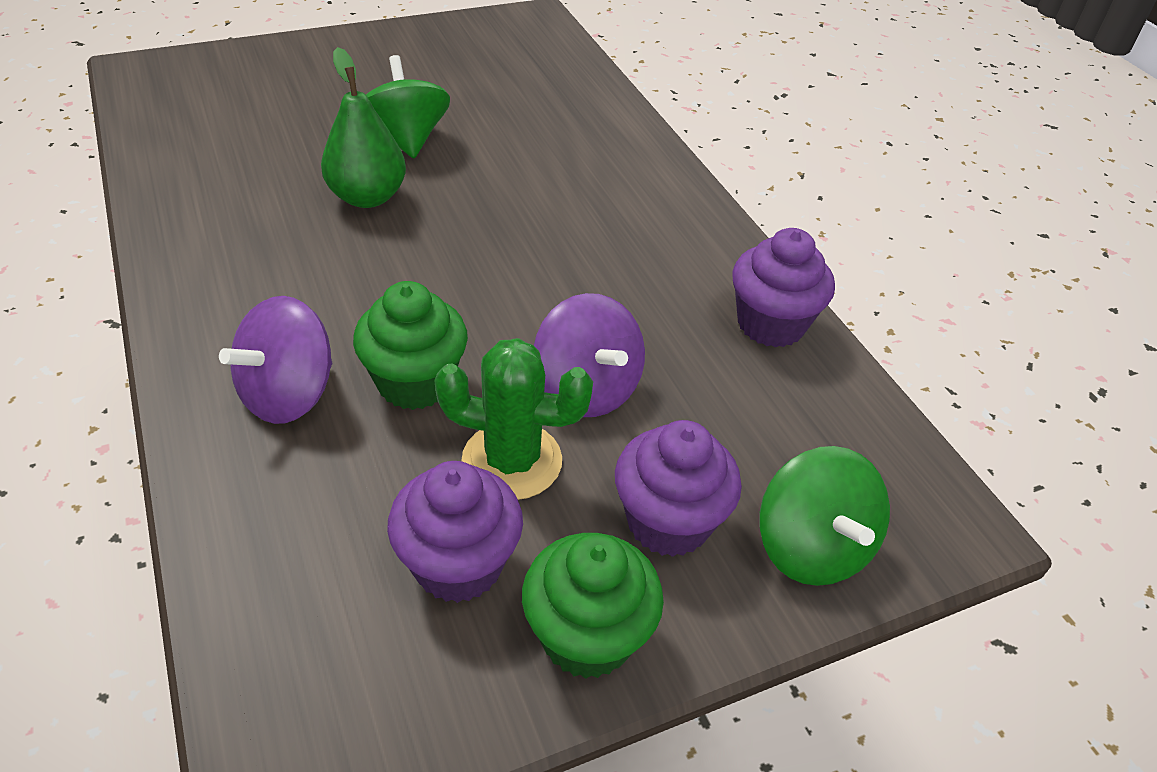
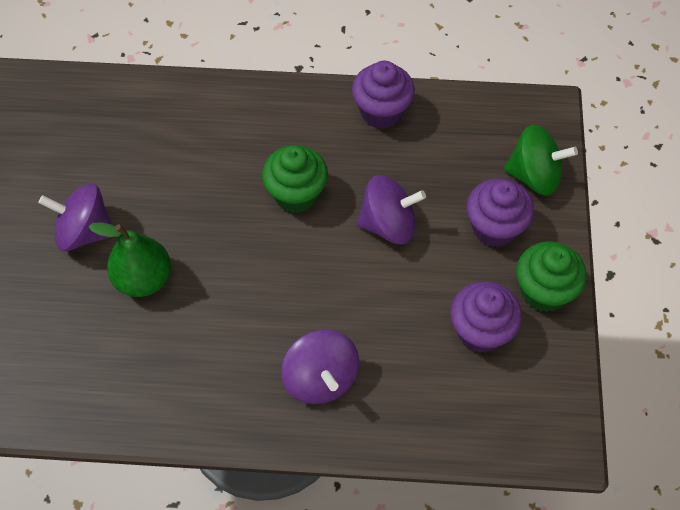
camera: 60 degrees left, 15 degrees up
(407, 139) = (85, 232): green spinning top -> purple spinning top
(415, 382) = (342, 308): green cupcake -> green cupcake (296, 194)
(512, 461) = (424, 281): green cactus -> none

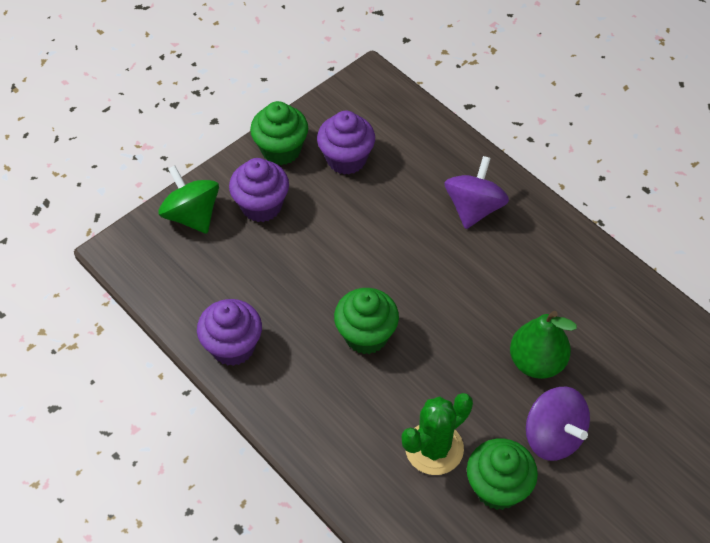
camera: 135 degrees left, 5 degrees down
(98, 166) = (498, 488): none -> green cupcake
(167, 157) = (434, 448): none -> green cactus
(388, 224) = (326, 263): purple spinning top -> none

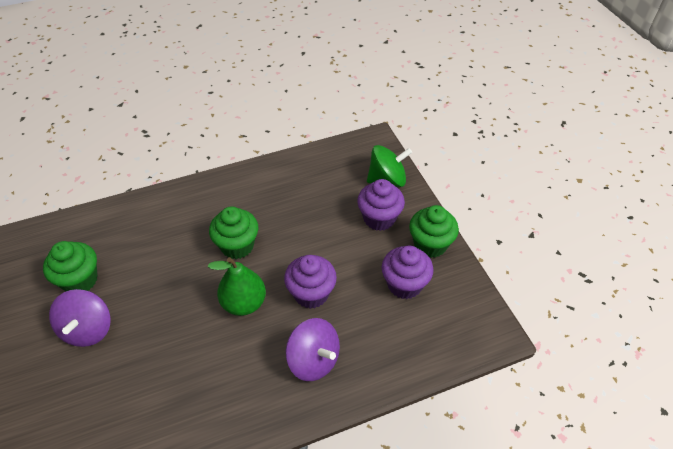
camera: 110 degrees right, 5 degrees down
(233, 347) = (270, 175): purple cupcake -> purple cupcake (311, 293)
(434, 448) = (131, 255): green cactus -> none
(537, 362) = (149, 345): green pear -> green pear (244, 303)
(553, 436) = (88, 329): purple spinning top -> purple spinning top turned 75 degrees counterclockwise

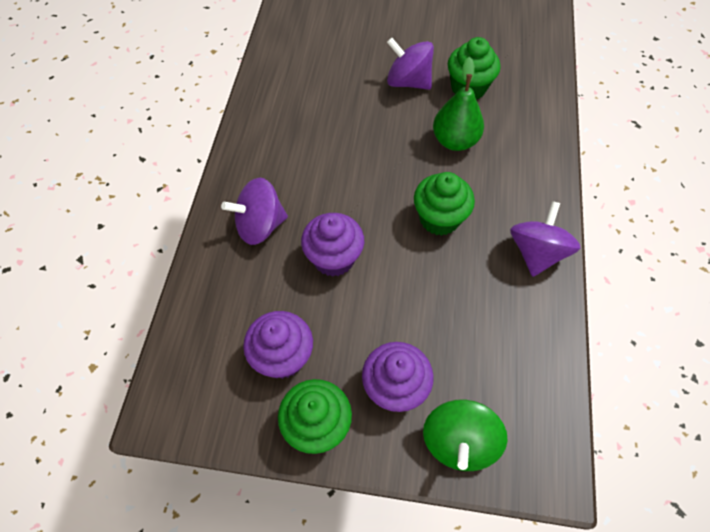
camera: 120 degrees right, 10 degrees up
(236, 186) = (536, 253): none -> purple spinning top
(244, 303) = (361, 197): green pear -> green pear (455, 141)

